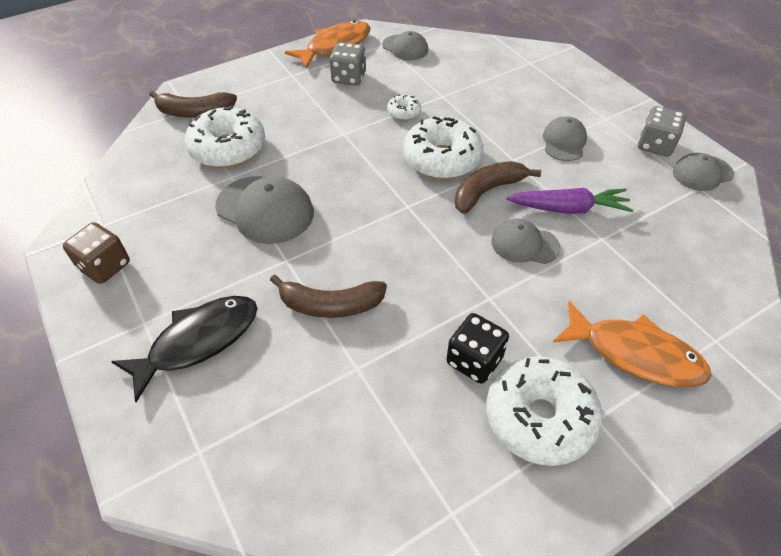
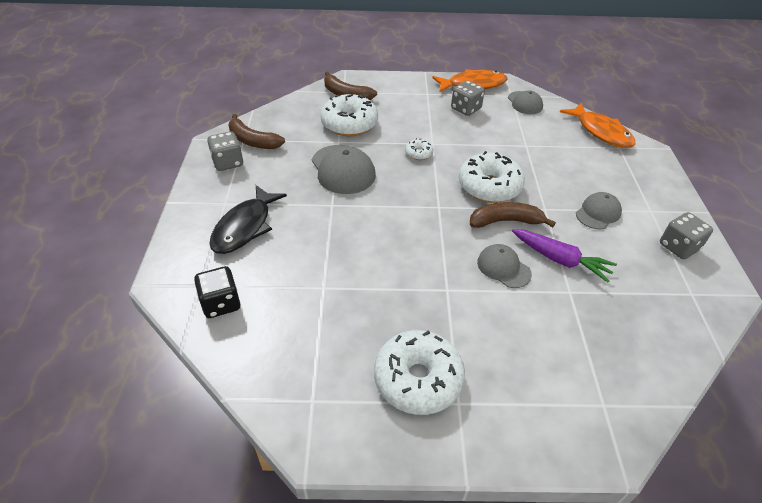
camera: 30 degrees right, 5 degrees down
(105, 266) = (228, 162): brown dice -> grey dice
(198, 342) = (245, 227): black fish -> black fish turned 120 degrees clockwise
(330, 305) = (337, 243): brown banana -> brown banana (253, 141)
(404, 112) = (487, 146): white donut -> white donut (418, 153)
(474, 360) = (403, 322): black dice -> black dice (221, 303)
(634, 354) = (526, 378): orange fish -> orange fish (600, 132)
(702, 173) = (705, 284): grey cap -> none

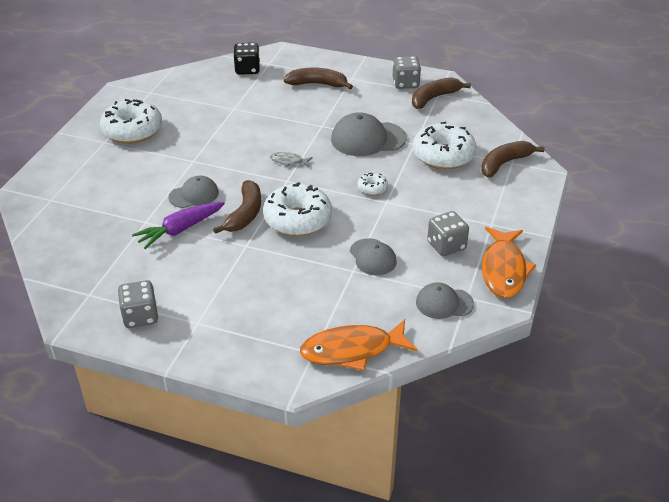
camera: 110 degrees right, 5 degrees down
(245, 227) = (317, 84): black fish -> brown banana
(407, 213) = (289, 161): none -> grey fish
(598, 213) = (218, 280): grey cap -> grey cap (372, 257)

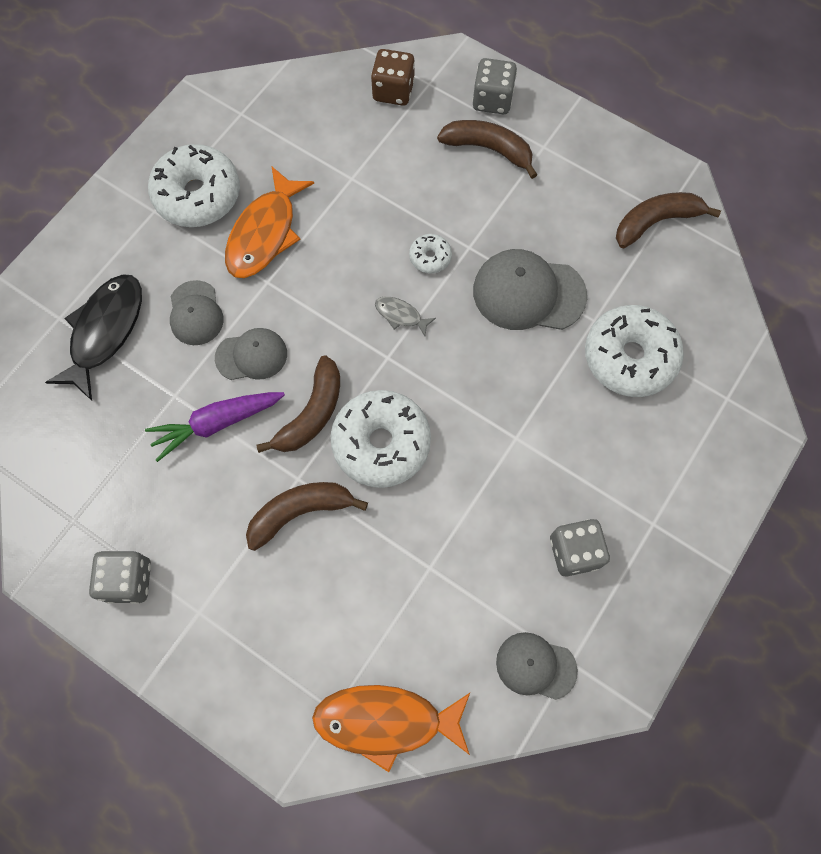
camera: 15 degrees right, 30 degrees up
(86, 201) = (105, 332): none -> black fish
(247, 69) = (393, 91): black dice -> brown dice
(372, 188) = (504, 404): white donut -> white donut (430, 257)
(372, 257) = (464, 548): grey cap -> grey cap (195, 313)
(405, 83) = (622, 177): grey dice -> grey dice (492, 100)
(503, 269) = (640, 622): orange fish -> orange fish (265, 233)
(504, 163) = (715, 397): brown banana -> brown banana (300, 512)

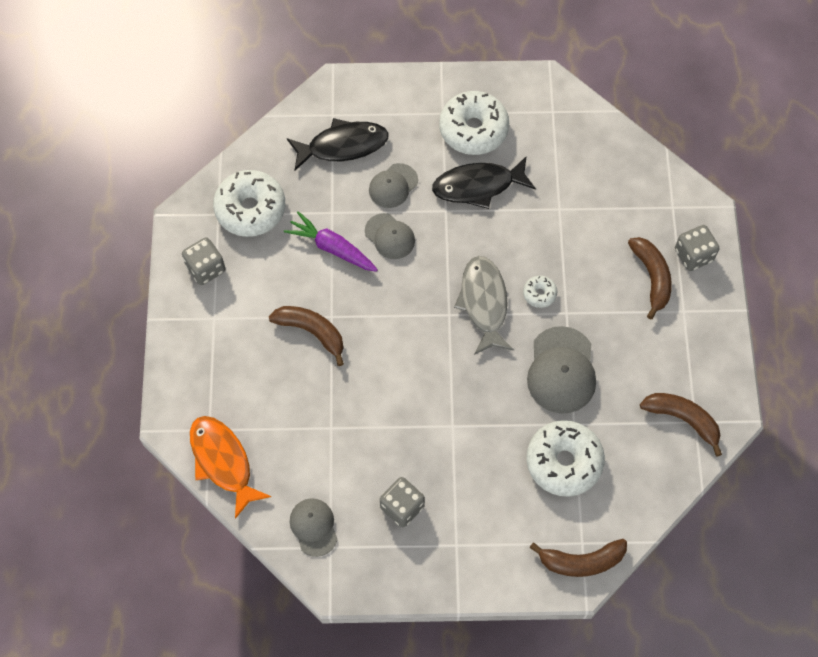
camera: 55 degrees right, 5 degrees down
(265, 233) = (478, 186): orange fish -> black fish
(311, 413) = (378, 296): brown banana -> brown banana (581, 561)
(381, 443) = (389, 348): white donut -> white donut (250, 209)
(393, 91) = (647, 189): brown dice -> none
(401, 315) = (484, 303): grey fish -> grey fish, size x2.15
(528, 293) = (561, 370): grey cap -> grey cap turned 150 degrees counterclockwise

